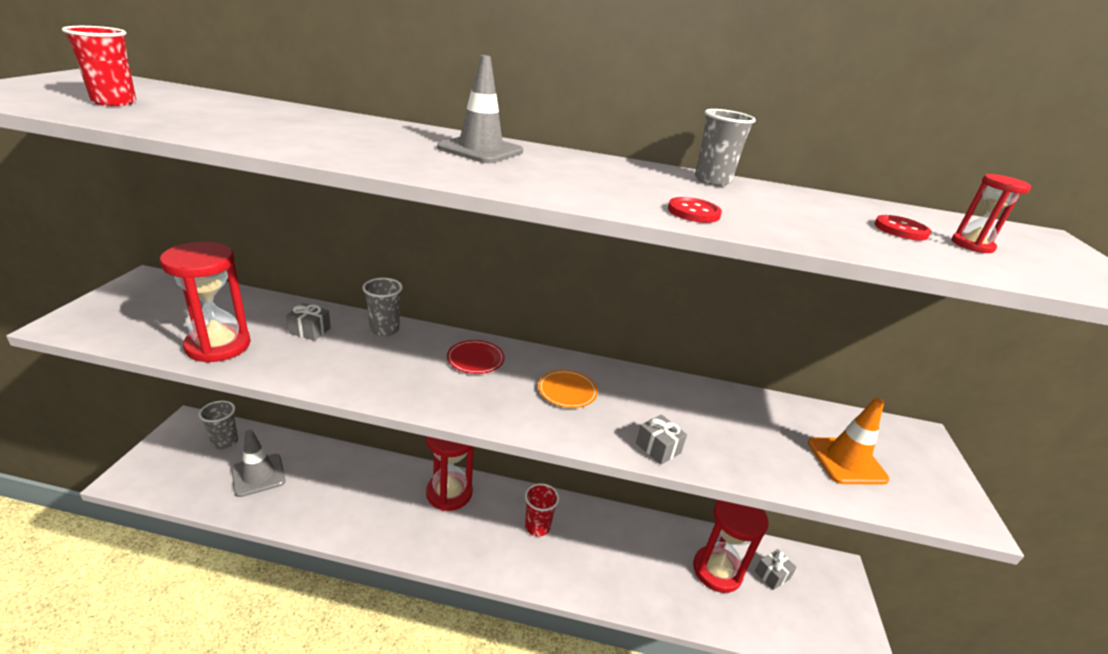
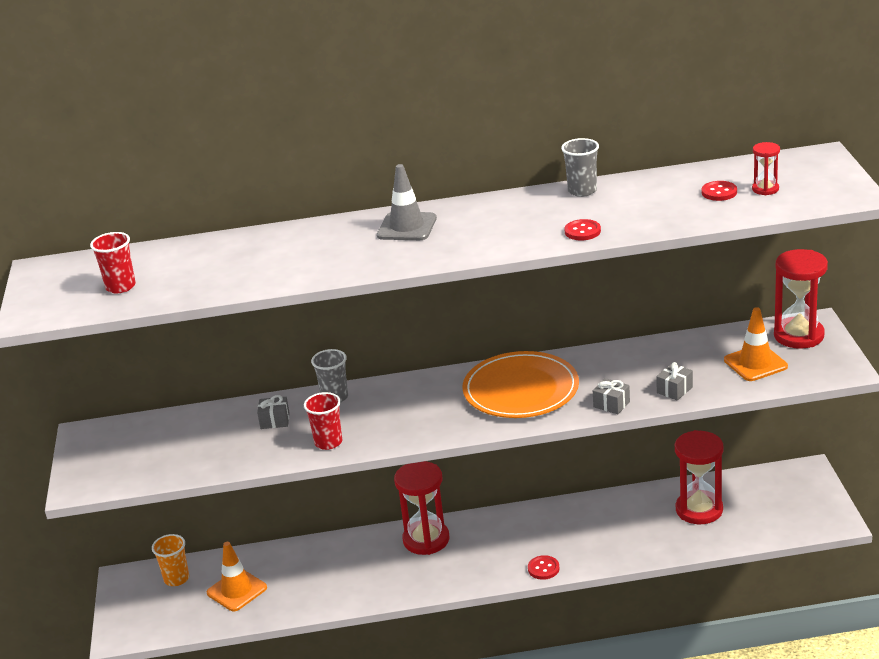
camera: 10 degrees left, 0 degrees up
(218, 346) = (217, 457): red hourglass -> red hourglass (798, 335)
(225, 442) = (176, 579): grey cup -> orange cup
(258, 475) = (237, 590): grey traffic cone -> orange traffic cone
(475, 359) = (430, 392): red plate -> none
(535, 576) = (543, 568): none -> red button
(537, 526) = (524, 535): red cup -> red cup (328, 442)
(567, 391) = (521, 390): orange plate -> orange plate, size x2.21
(772, 575) = (748, 496): grey gift -> grey gift (674, 390)

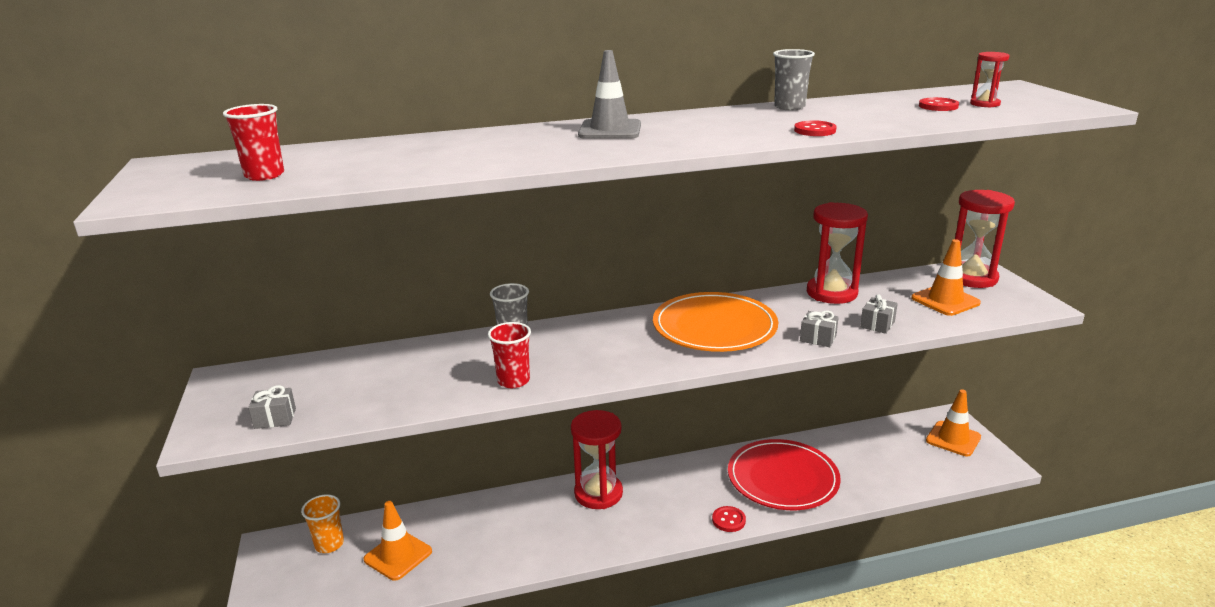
camera: 10 degrees left, 5 degrees down
(275, 421) = (448, 360): grey gift -> grey gift (275, 418)
(609, 530) = (782, 478): none -> red plate
(699, 510) = (864, 456): red hourglass -> red hourglass (831, 293)
(800, 494) = (953, 439): none -> orange traffic cone

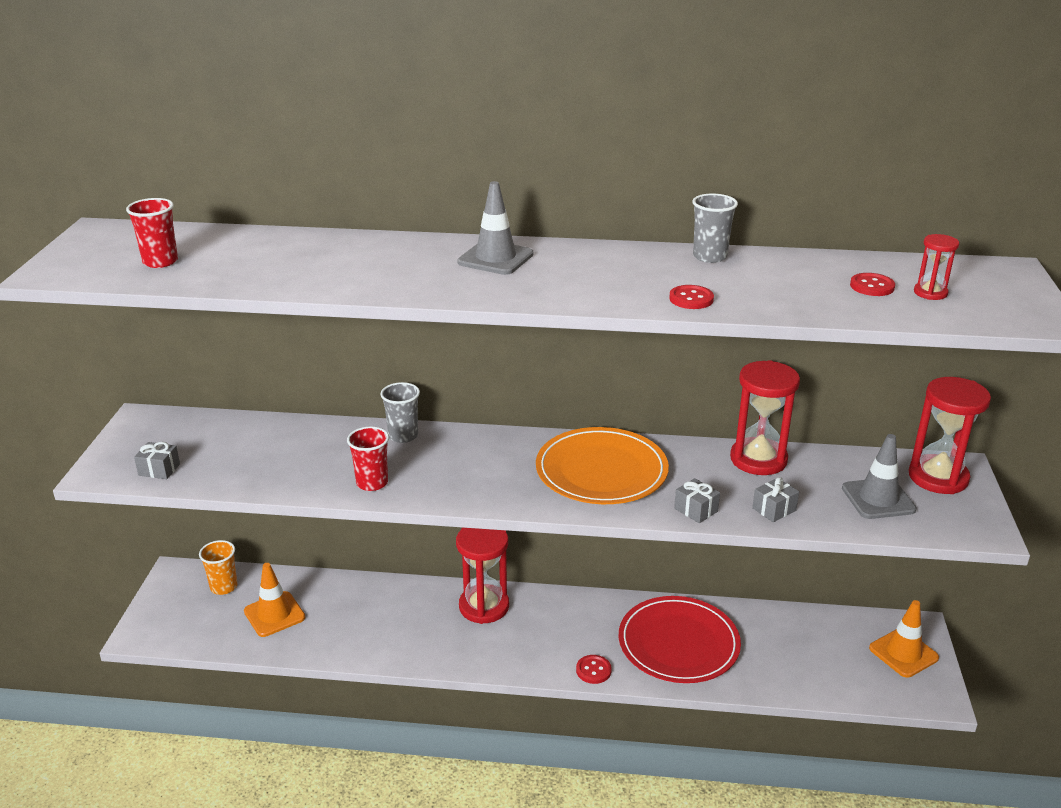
camera: 20 degrees right, 5 degrees up
(945, 300) = (878, 499): orange traffic cone -> grey traffic cone

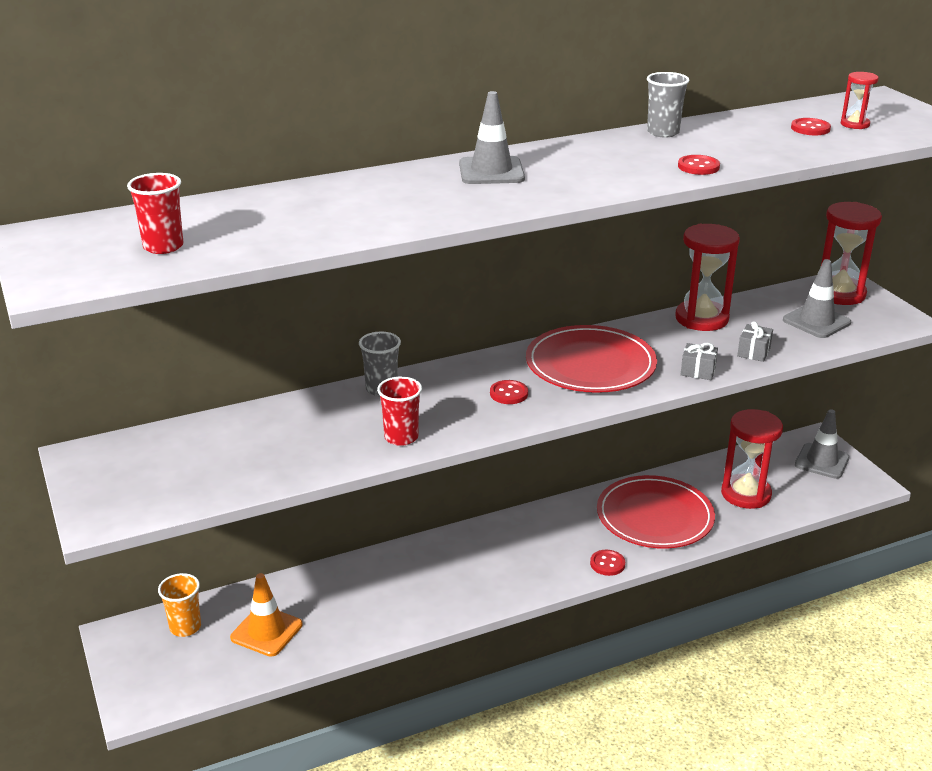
camera: 30 degrees left, 0 degrees up
(159, 469) = (165, 495): grey gift -> none
(484, 606) = (464, 548): red hourglass -> red hourglass (746, 494)
(500, 474) = (508, 394): none -> red button
(601, 471) = (590, 364): orange plate -> red plate
(903, 653) = (822, 461): orange traffic cone -> grey traffic cone

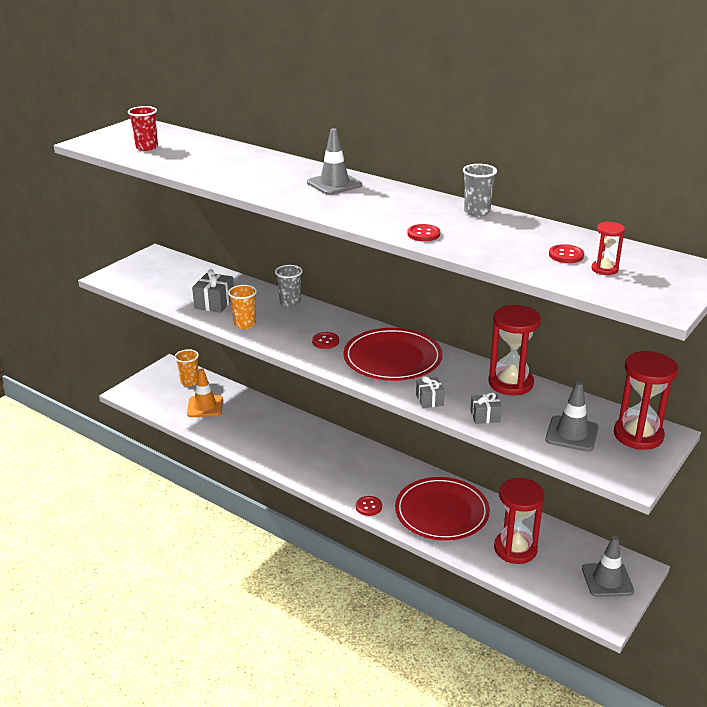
camera: 60 degrees right, 0 degrees up
(311, 444) = (214, 303): none -> grey gift
(401, 437) = (245, 324): red cup -> orange cup

